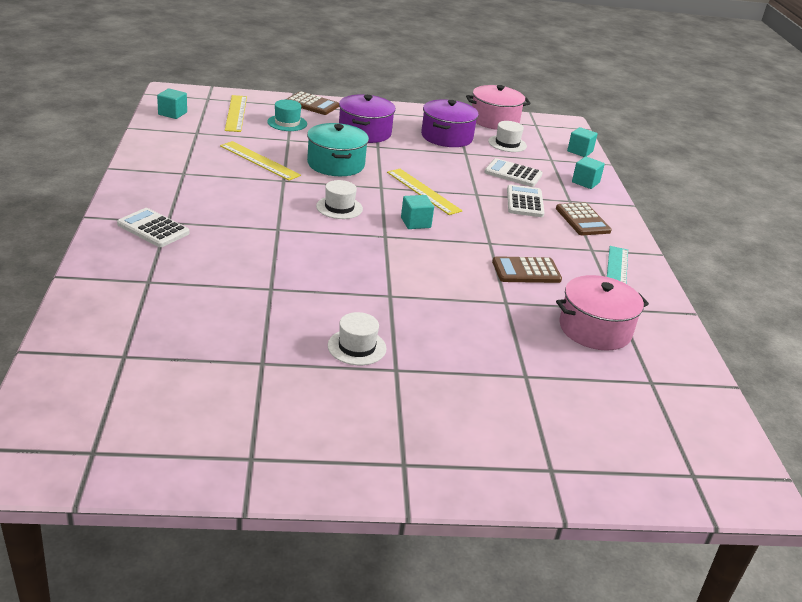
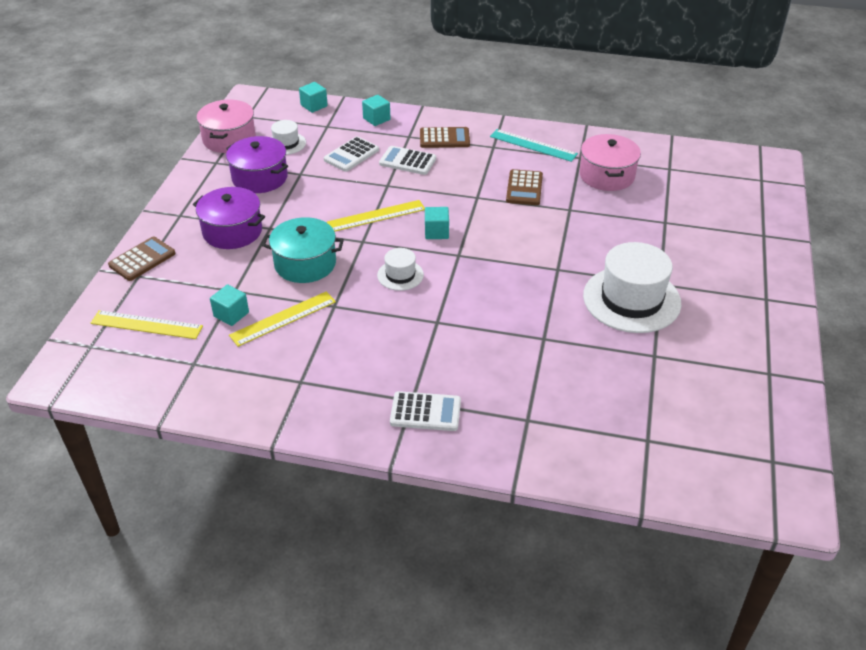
camera: 70 degrees left, 10 degrees up
(153, 229) = (425, 412): white calculator -> white calculator turned 135 degrees counterclockwise
(172, 113) = (128, 381): turquoise cube -> turquoise cube (231, 314)
(287, 123) = (189, 286): turquoise hat -> none
(357, 347) = (631, 299): white hat -> white hat, size x2.03

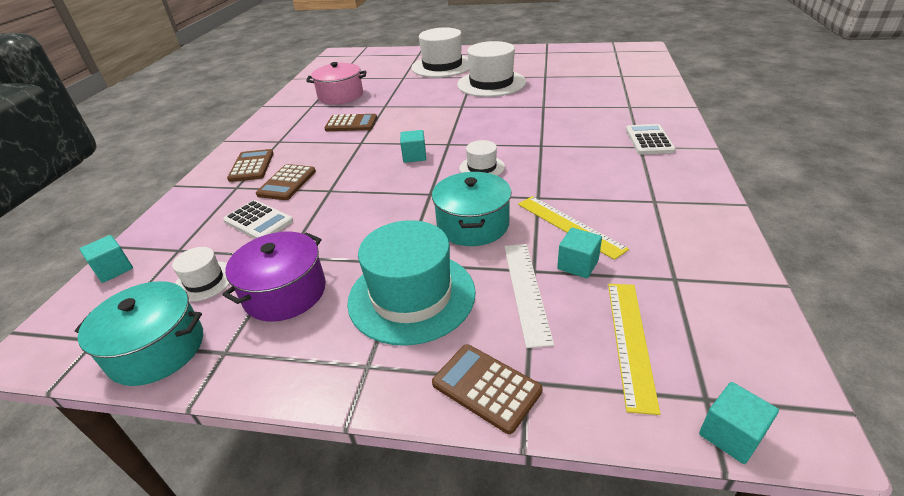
camera: 90 degrees left, 5 degrees down
(214, 284) = (526, 291): none -> white ruler
(229, 139) = (157, 349): pink pot -> turquoise pot
(232, 231) = (411, 296): purple pot -> turquoise hat
(376, 119) = (184, 213): turquoise cube -> turquoise cube (730, 435)
(376, 216) = (386, 190): yellow ruler -> none
(407, 161) = (287, 183): white calculator -> brown calculator
(533, 145) = (284, 124): turquoise ruler -> none
(708, 257) = (442, 66): none -> white hat

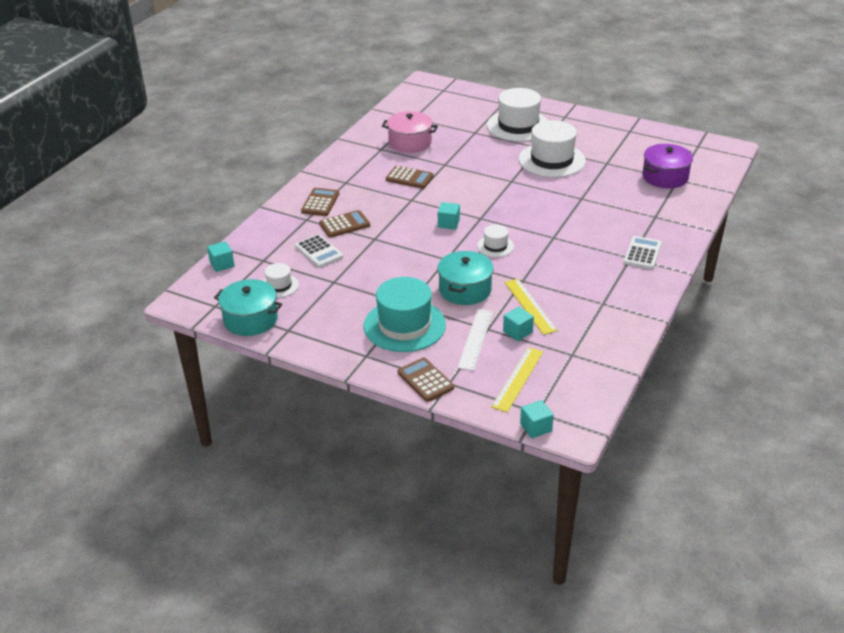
camera: 15 degrees right, 0 degrees up
(285, 292) = (328, 305): purple pot -> purple pot (665, 177)
(287, 183) = (344, 224): brown calculator -> brown calculator turned 150 degrees counterclockwise

